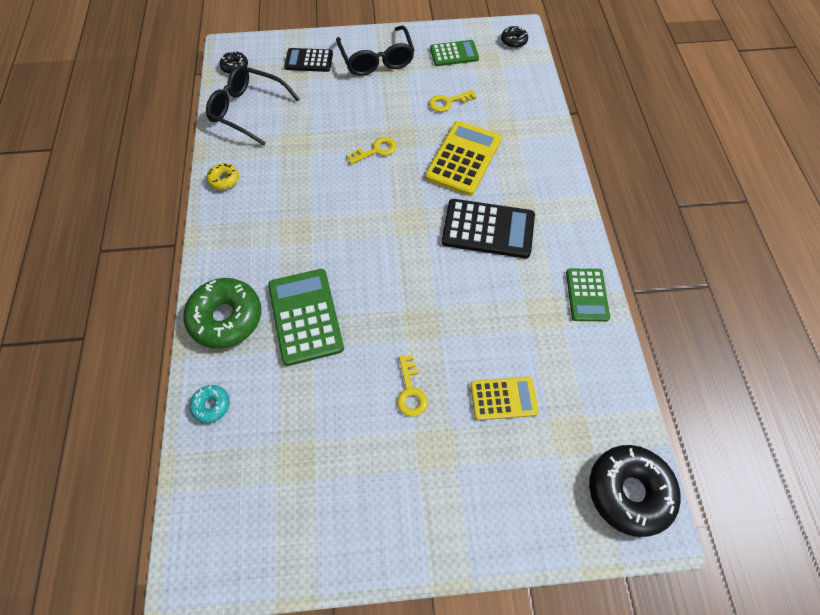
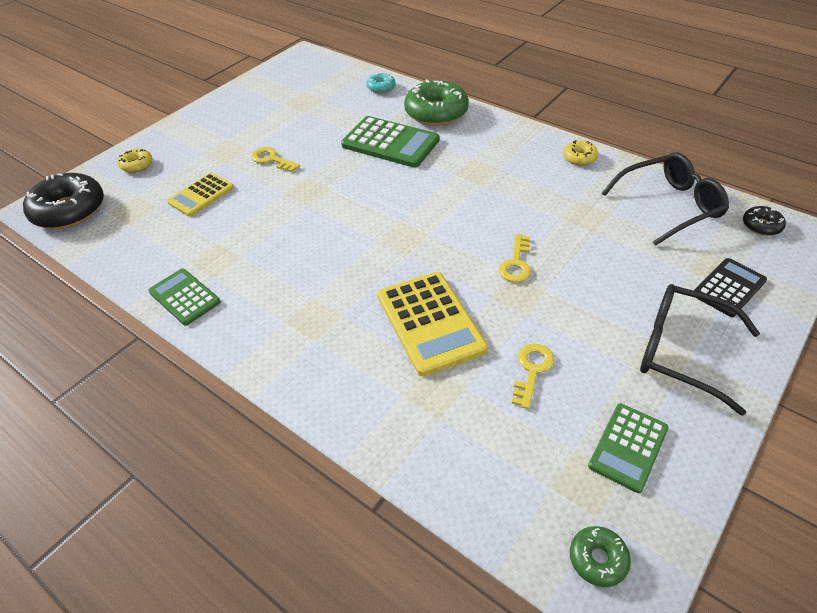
camera: 135 degrees right, 15 degrees down
(488, 229) = (328, 281): black calculator -> none
(513, 41) = (598, 559): black donut -> green donut
(530, 511) = (137, 165): none -> yellow donut

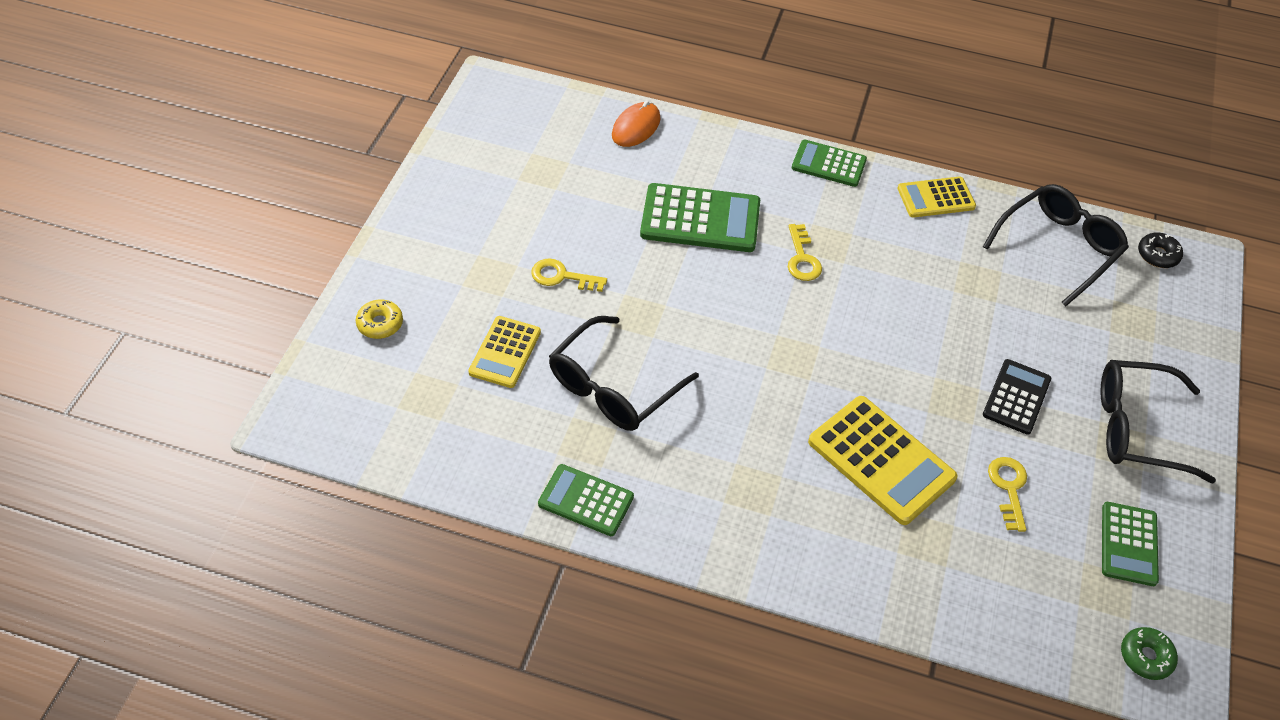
camera: 25 degrees left, 5 degrees up
(69, 210) = (339, 416): black donut -> none
(259, 229) = (614, 386): none -> black glasses
(381, 88) = (636, 127): turquoise donut -> orange mouse
(436, 112) = (731, 158): green donut -> none
(506, 126) = (829, 164): none -> green calculator
(516, 263) = (934, 363): yellow key -> yellow key (802, 258)
(579, 157) = (936, 198): yellow donut -> yellow calculator
(729, 288) = (1153, 342): black calculator -> black calculator (1016, 397)

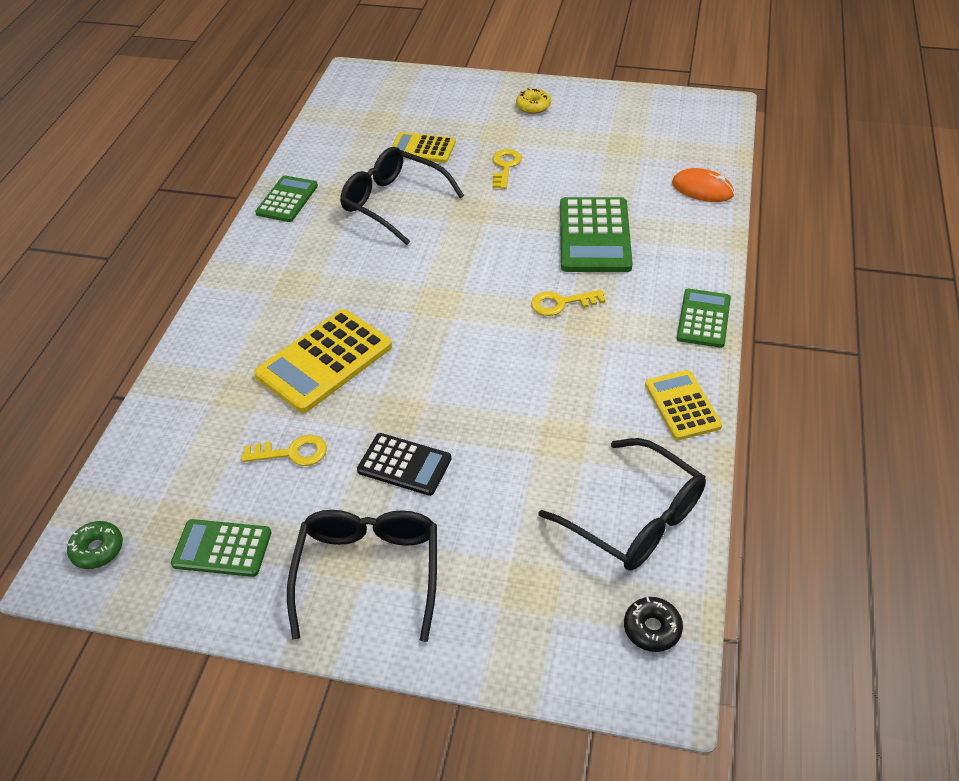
camera: 90 degrees right, 5 degrees down
(380, 324) = (441, 93): yellow donut -> yellow donut (533, 106)

